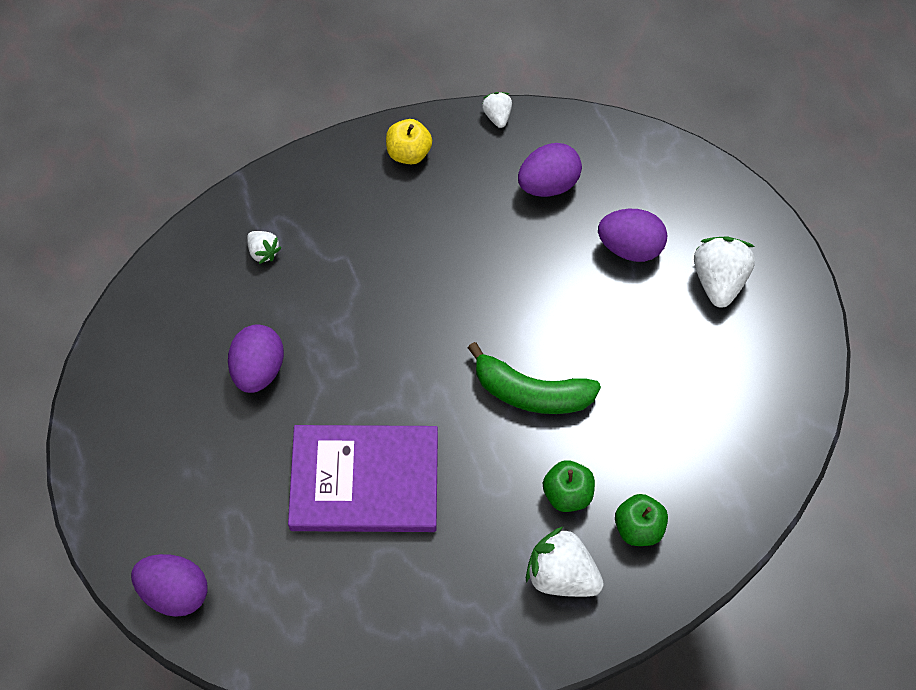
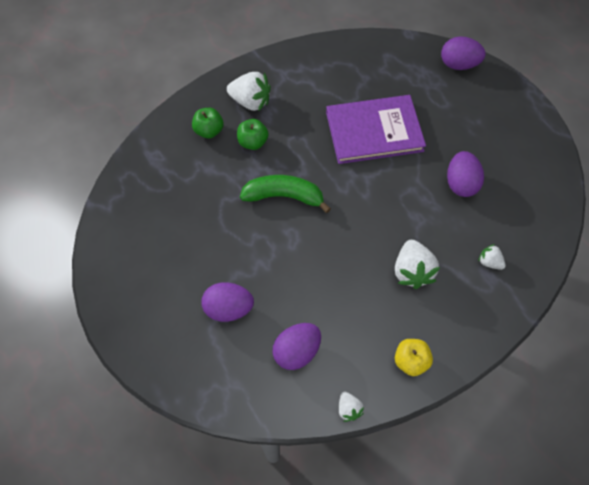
camera: 170 degrees right, 0 degrees up
(719, 281) = (162, 293): white strawberry -> white strawberry (412, 271)

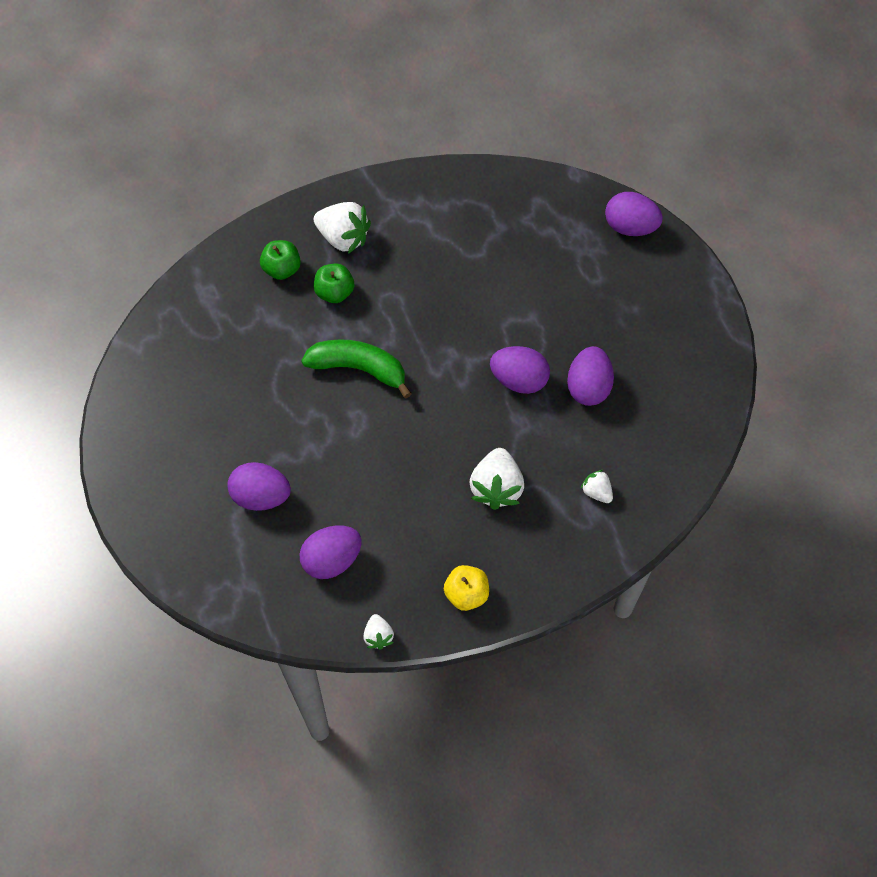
camera: 10 degrees right, 0 degrees up
(374, 131) = (494, 301): purple book -> none
(407, 186) = (519, 380): none -> purple egg

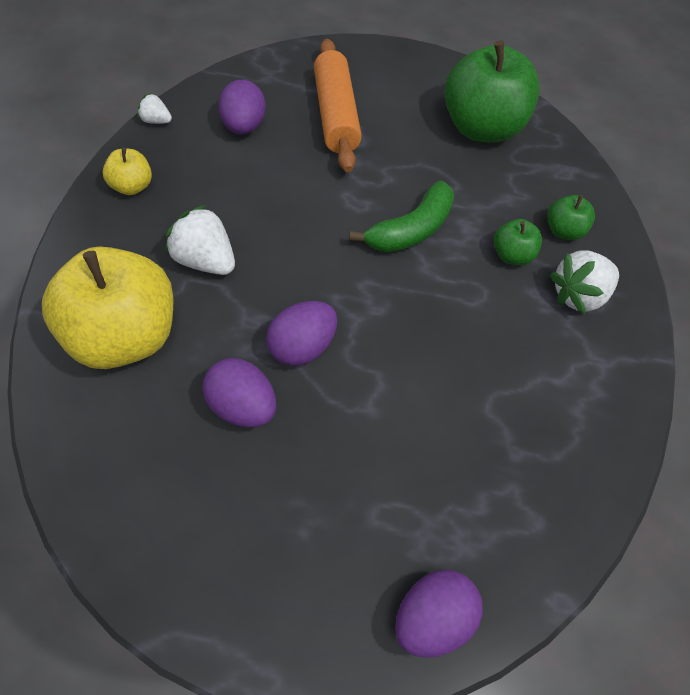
camera: 115 degrees right, 5 degrees down
(194, 375) = (481, 128): none -> green apple
(261, 496) = (335, 115): purple egg -> orange rolling pin
(596, 492) = (123, 336): white strawberry -> yellow apple

